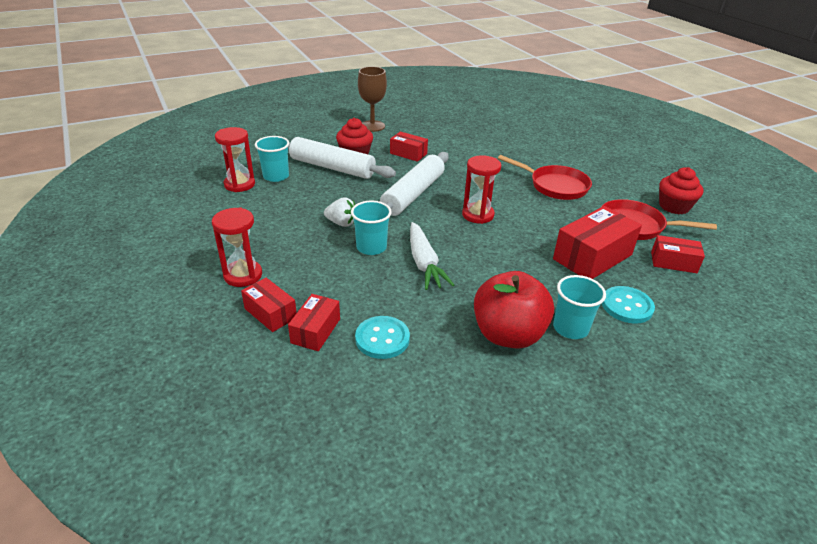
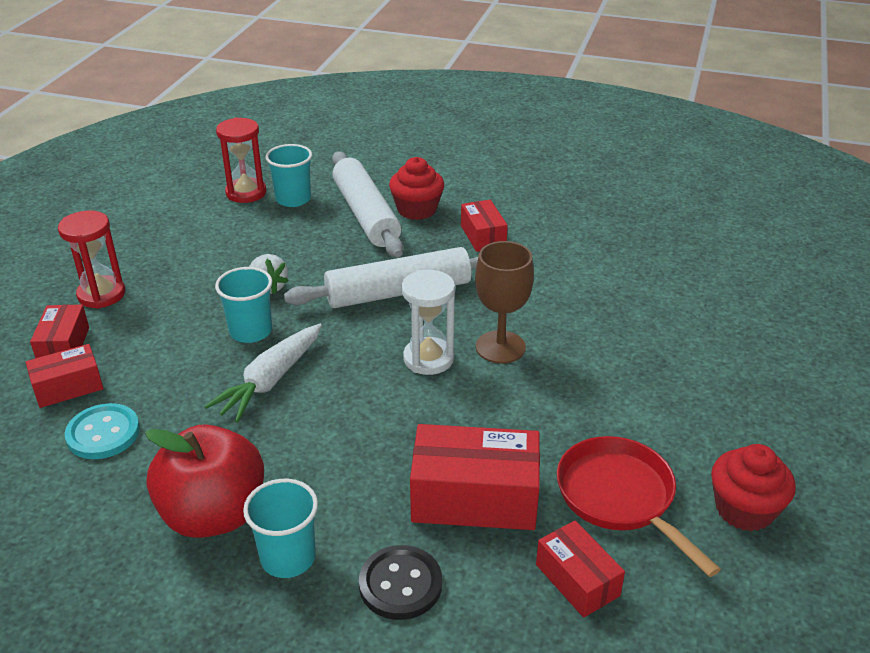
camera: 45 degrees right, 0 degrees up
(372, 126) = (501, 179): brown goblet -> brown goblet (500, 347)
(478, 215) = (428, 359): red hourglass -> white hourglass
(555, 186) = (604, 376): red pan -> none
(627, 306) = (400, 584): turquoise button -> black button

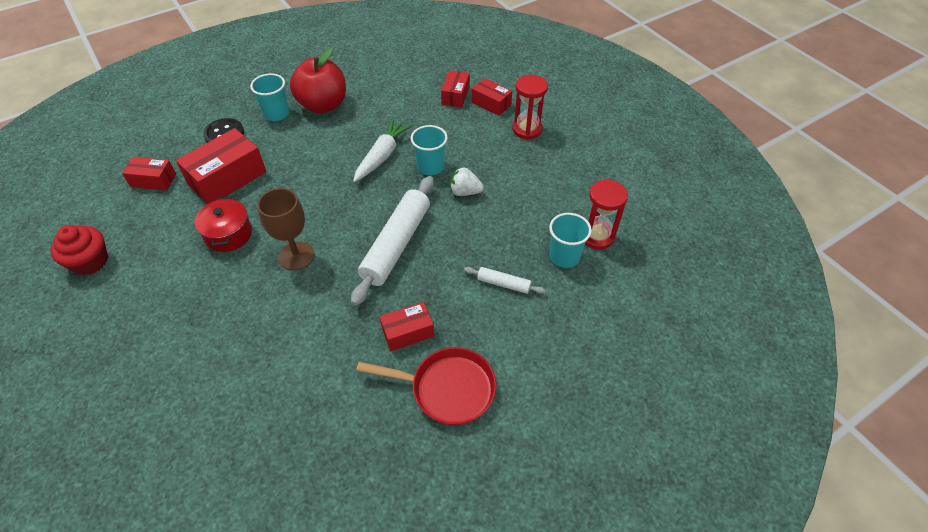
camera: 130 degrees right, 15 degrees up
(103, 433) = (410, 95): turquoise button -> none
(270, 381) = (382, 155): white carrot -> white carrot turned 45 degrees clockwise
(366, 214) = (503, 284): white rolling pin -> white rolling pin, size x0.46
(417, 209) = (482, 318): red cupcake -> none
(428, 359) = (326, 220): white hourglass -> none
(483, 236) = (408, 332): red box -> red box turned 45 degrees counterclockwise
(546, 420) = (229, 234): none -> red pot
(620, 497) = (159, 224): red pan -> red pan (447, 389)

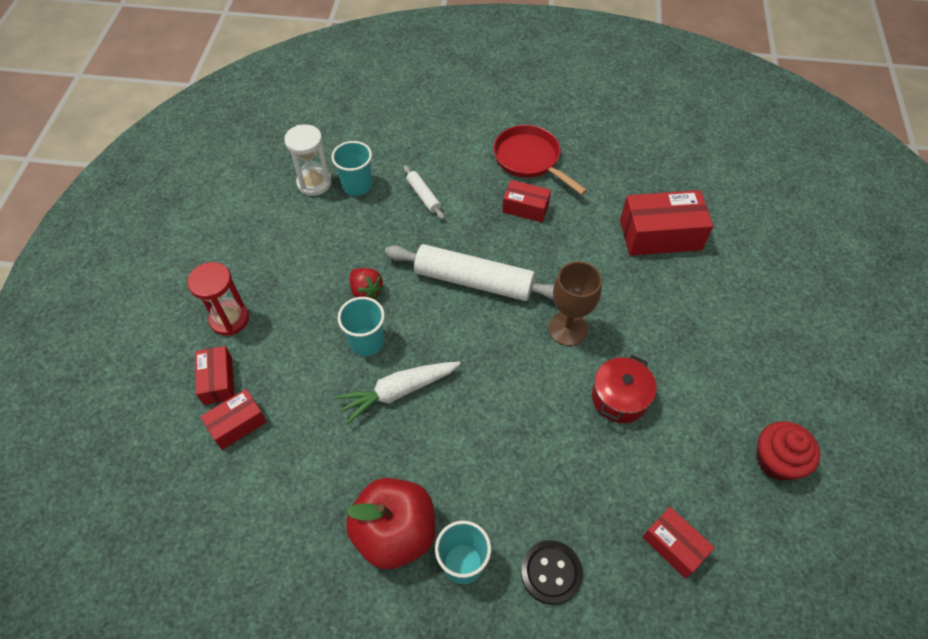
camera: 140 degrees left, 5 degrees up
(227, 178) = (584, 483): red box -> red box (660, 235)
(396, 244) = (474, 281): white rolling pin -> white rolling pin turned 45 degrees clockwise
(465, 192) = (366, 291): white strawberry -> red strawberry
(597, 236) = (314, 183): red hourglass -> white hourglass

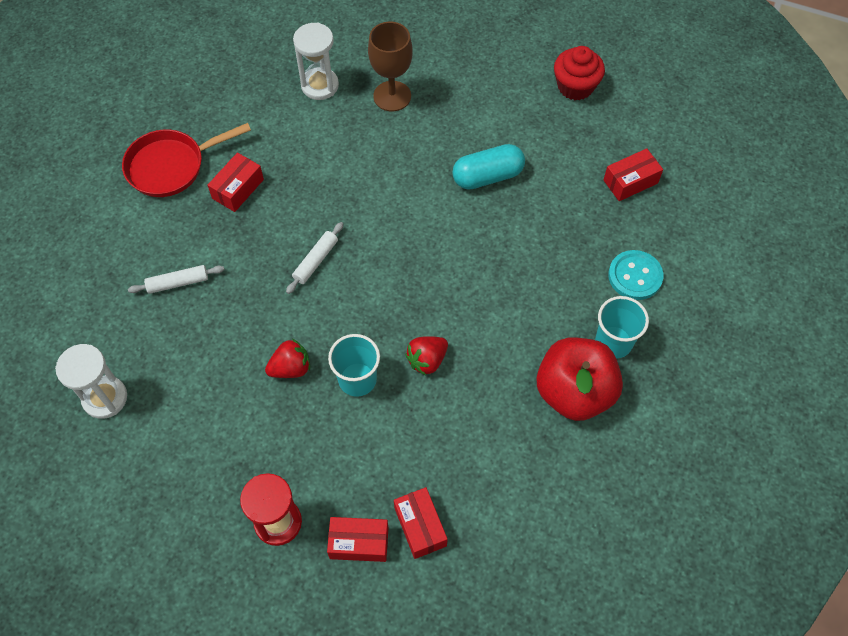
camera: 75 degrees left, 5 degrees up
(357, 185) = (130, 350): turquoise cup -> none
(398, 392) = (427, 360): white carrot -> red strawberry
(474, 281) = (316, 261): white rolling pin -> white rolling pin, size x0.46
(551, 572) = (635, 276): black button -> turquoise button
(568, 329) = (401, 194): brown goblet -> brown goblet (392, 96)
(619, 398) = (487, 176): red pot -> turquoise capsule
(660, 235) = (320, 85): red box -> white hourglass

